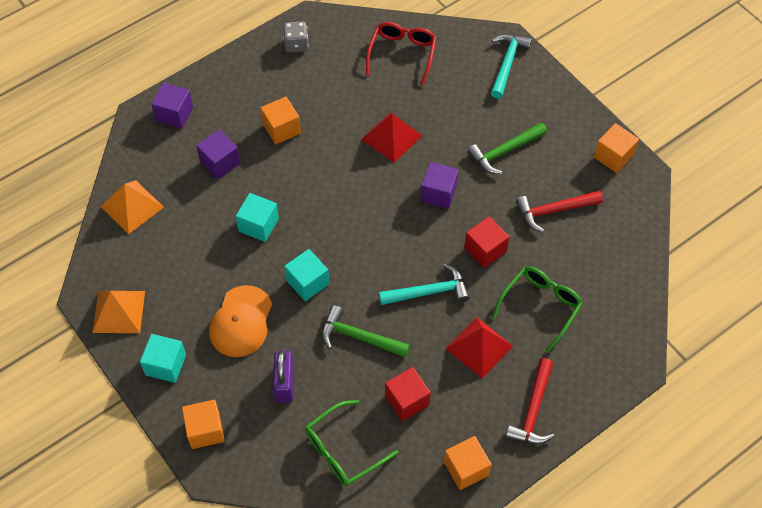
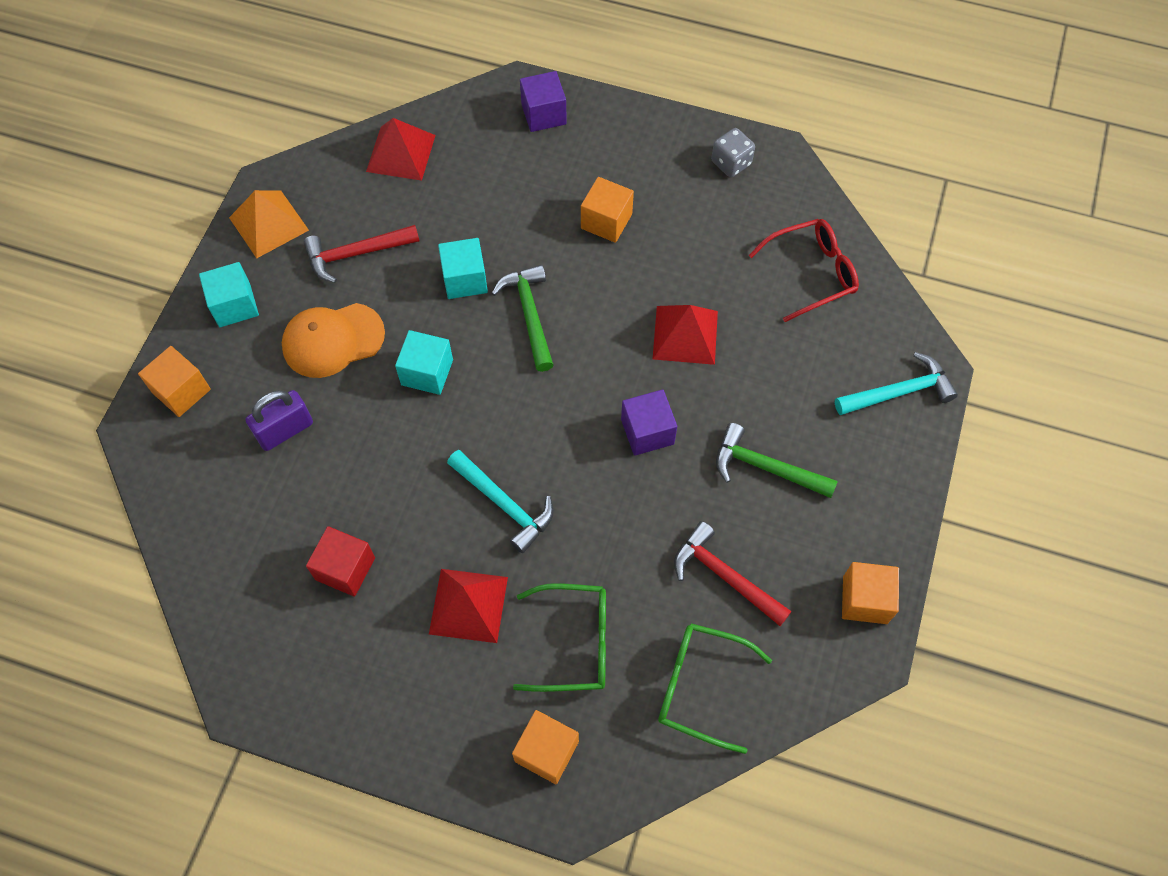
camera: 55 degrees right, 5 degrees up
(132, 206) = (401, 153): orange pyramid -> red pyramid
(220, 162) = (516, 193): purple cube -> none
(343, 450) = (240, 541): green glasses -> green glasses (700, 687)
(359, 337) = (393, 467): green hammer -> green hammer (529, 314)
(466, 469) = (297, 688): orange cube -> orange cube (546, 751)
(485, 249) = (608, 530): red cube -> none
(533, 410) = (423, 720): red hammer -> red hammer (356, 254)

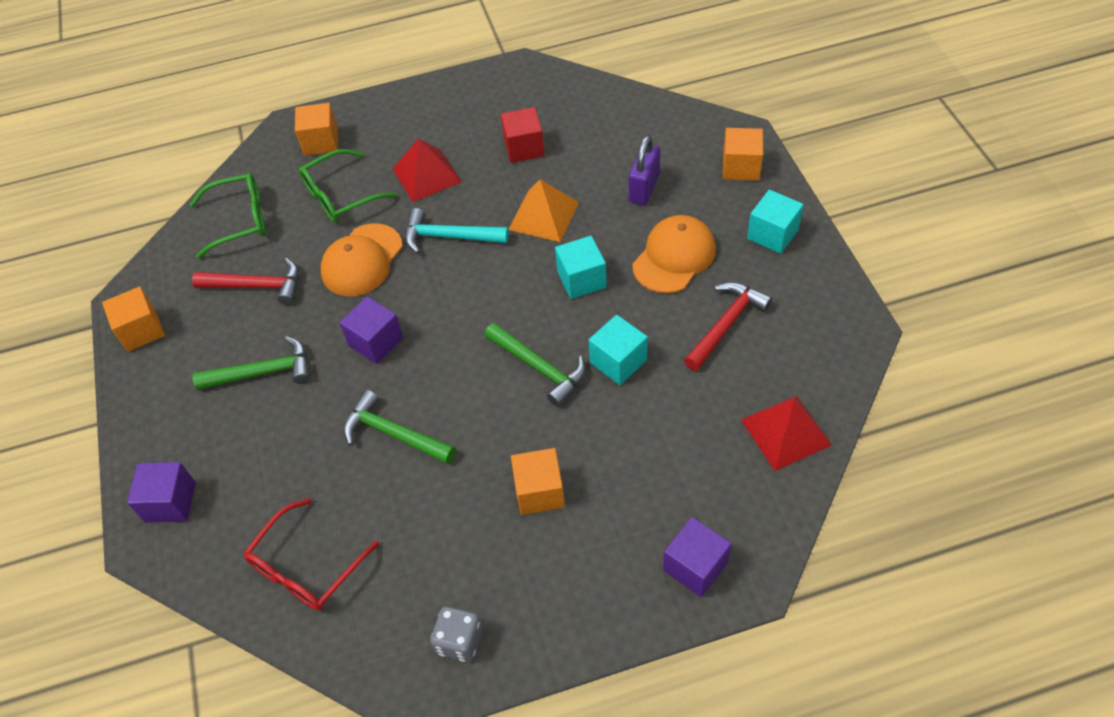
camera: 150 degrees right, 10 degrees down
(269, 223) = (821, 302): orange pyramid -> orange pyramid (544, 216)
(605, 535) = (362, 260): none -> orange cap
(685, 335) = (393, 434): red pyramid -> green hammer
(899, 392) = (170, 502): turquoise hammer -> purple cube

